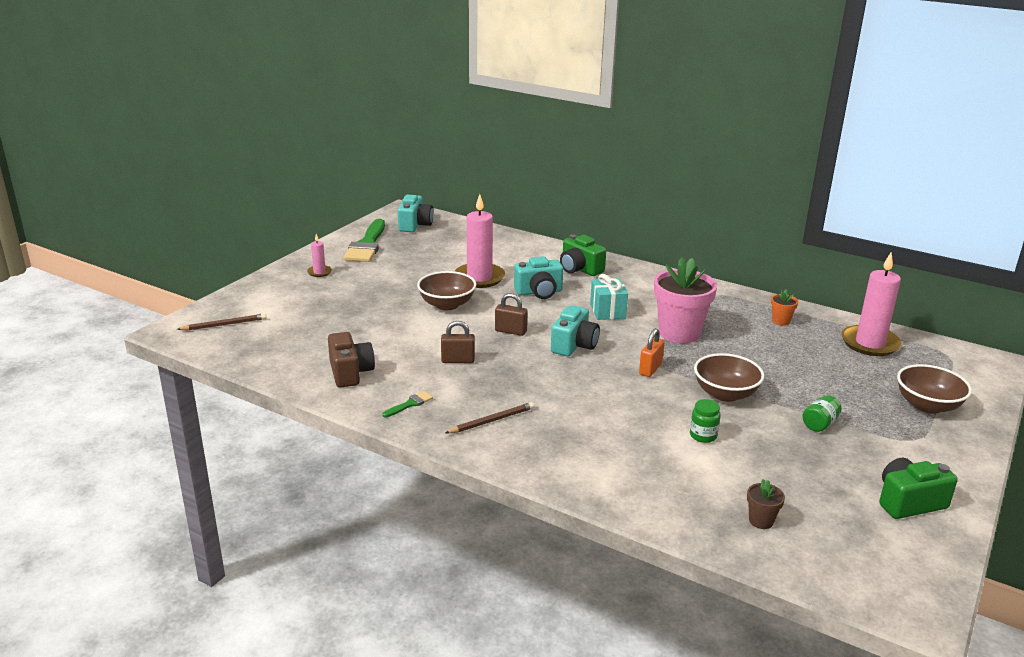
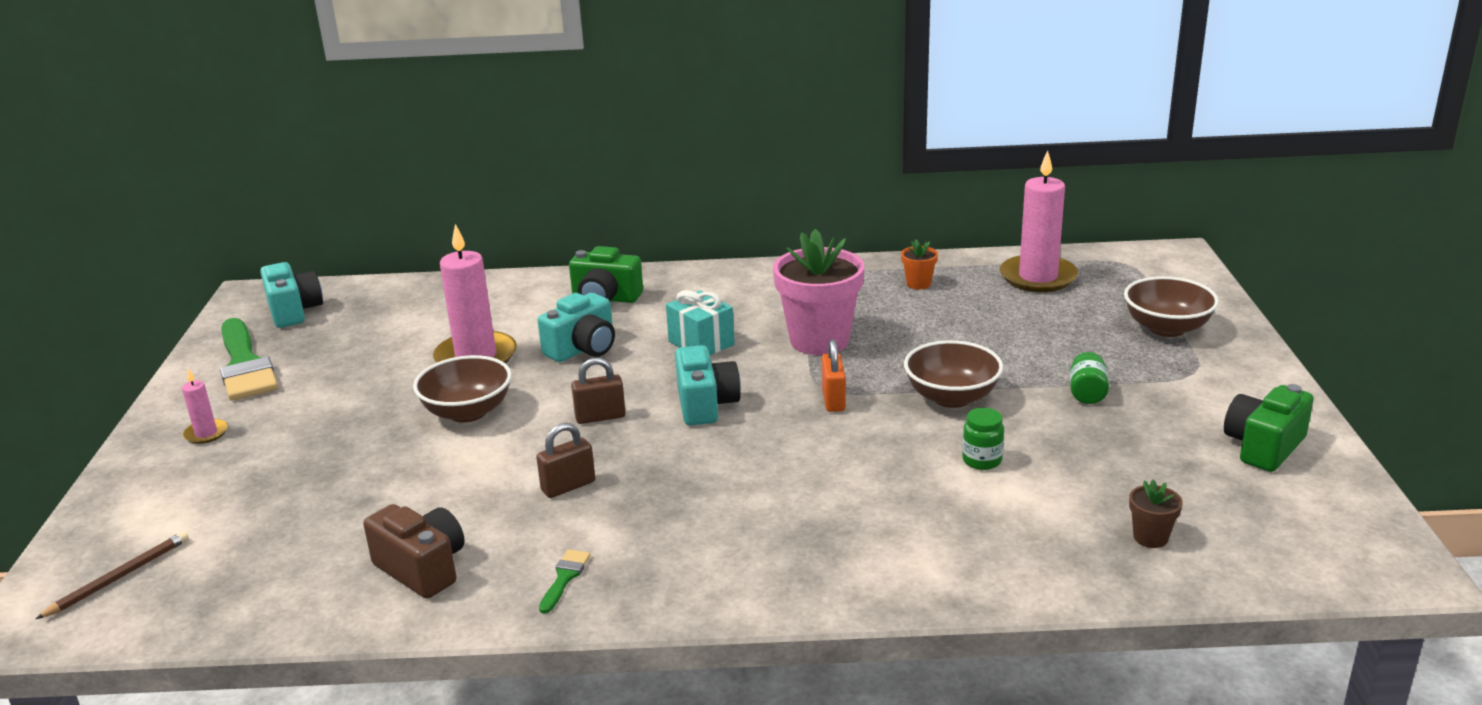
camera: 30 degrees left, 0 degrees up
(492, 420) = (705, 552): brown pencil -> none

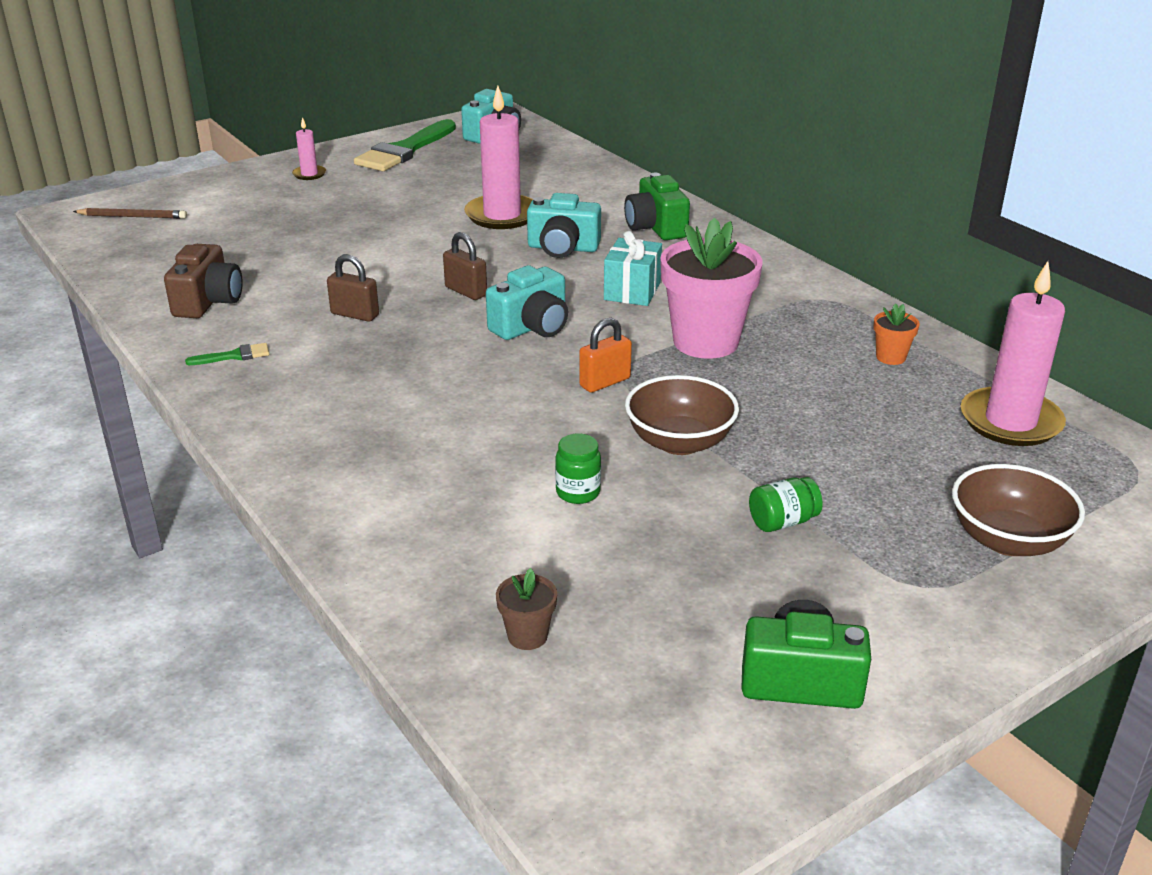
camera: 55 degrees right, 5 degrees up
(467, 412) = (421, 242): brown bowl -> none

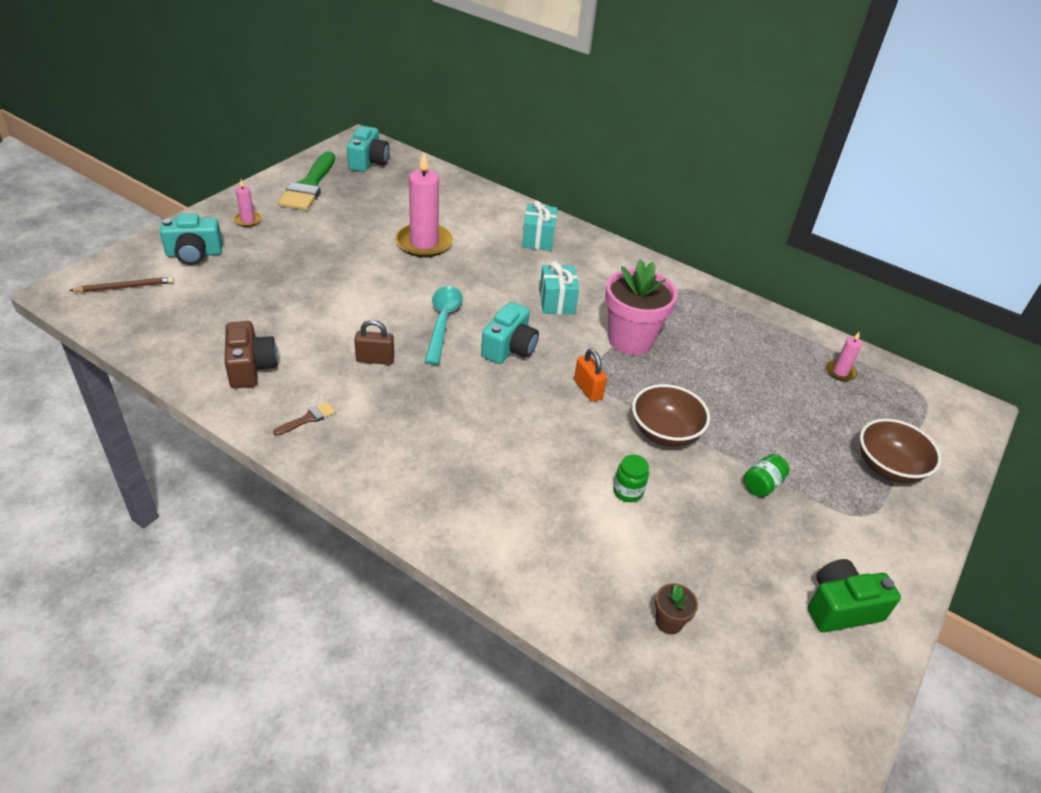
camera: 25 degrees left, 10 degrees up
(234, 356) = (308, 419): green brush -> brown brush
(466, 291) = (443, 322): brown padlock -> turquoise spoon
(562, 248) = (486, 269): turquoise camera -> turquoise camera (194, 254)
(605, 382) = (587, 389): orange padlock -> orange padlock turned 60 degrees counterclockwise
(656, 227) = (538, 239): green camera -> turquoise gift
(890, 357) = (747, 332): orange flower pot -> none
(1010, 421) = (840, 372): pink candle -> pink candle, size x0.48

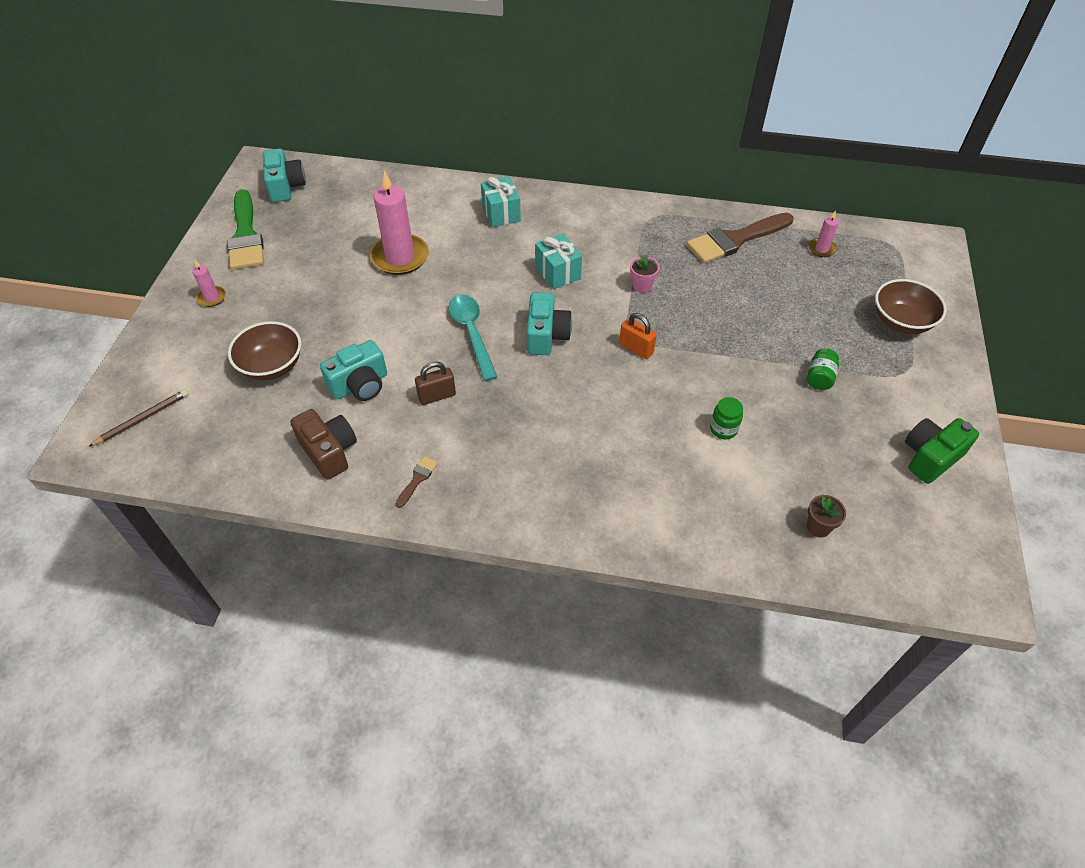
camera: 20 degrees left, 10 degrees up
(194, 254) = (185, 355): turquoise camera -> turquoise camera (360, 385)
(630, 340) = (642, 286): pink flower pot -> pink flower pot, size x0.44
(665, 432) = (720, 363): brown bowl -> brown bowl (272, 366)
(752, 334) = (735, 240): none -> brown brush

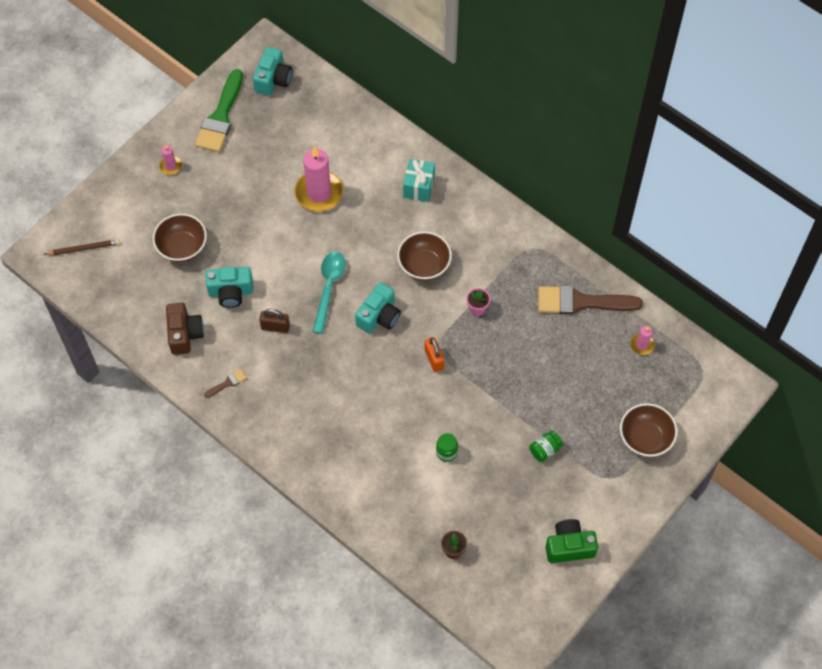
camera: 30 degrees right, 10 degrees up
(558, 272) = (424, 265): turquoise gift -> brown bowl

